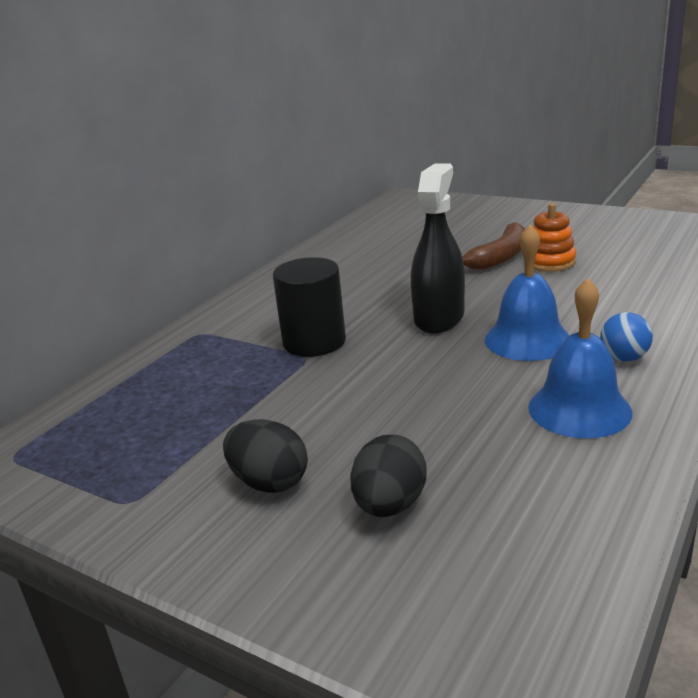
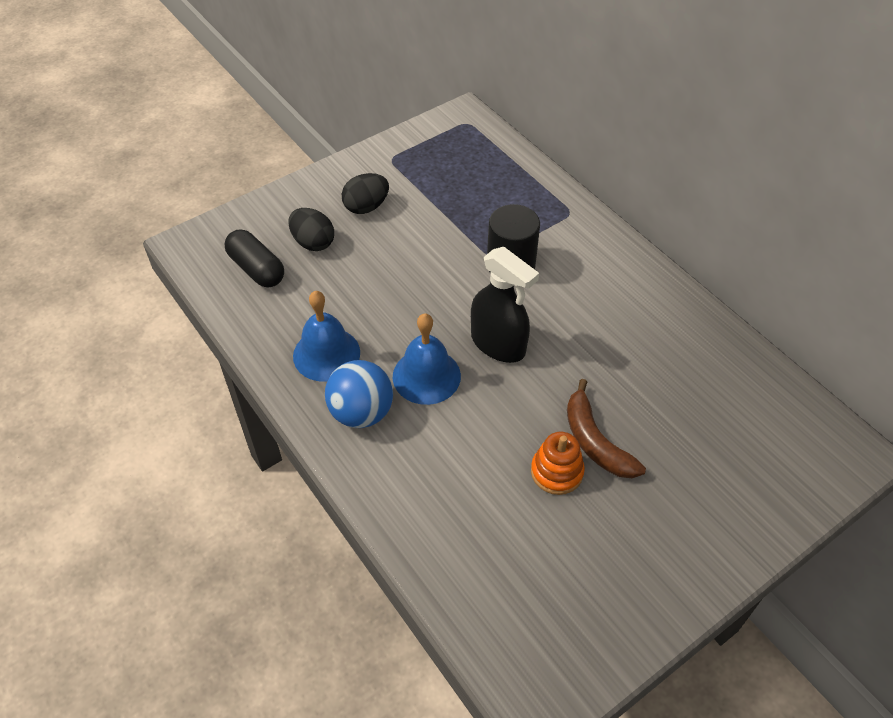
camera: 110 degrees right, 25 degrees up
(502, 544) = (256, 269): none -> black capsule
(624, 358) = (361, 412): blue ball -> blue ball, size x1.75

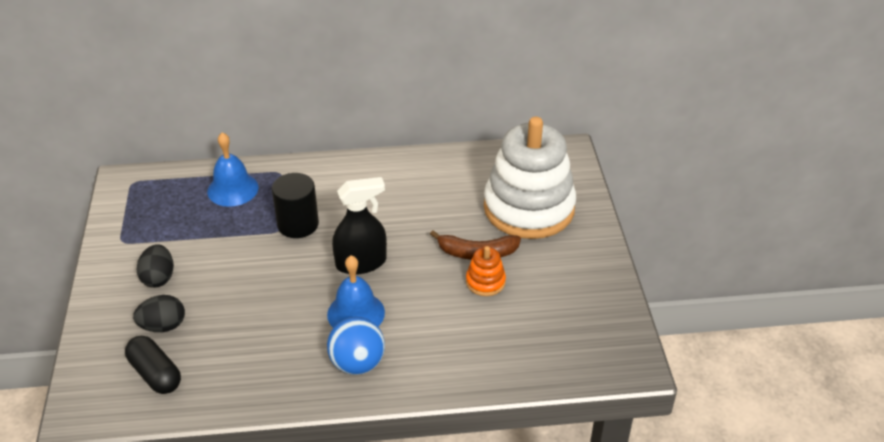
camera: 60 degrees left, 10 degrees down
(256, 269) = (155, 374): black capsule -> black capsule turned 60 degrees clockwise
(326, 354) = (285, 363): blue bell -> blue bell (233, 189)
(712, 459) = (529, 208): none -> white stacking toy

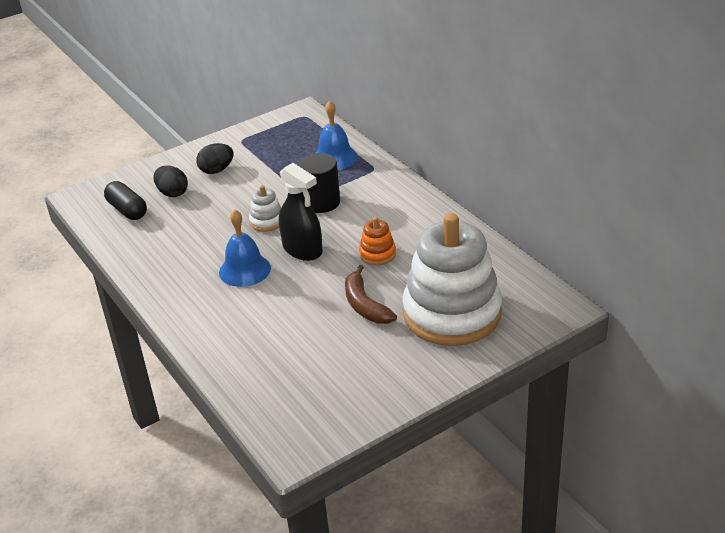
camera: 65 degrees right, 5 degrees down
(155, 374) = (127, 210): black capsule -> black capsule turned 60 degrees counterclockwise
(291, 271) = (267, 221): none -> white stacking toy
(357, 363) = (192, 292): blue ball -> none
(485, 282) = (332, 323): orange stacking toy -> orange stacking toy (377, 254)

